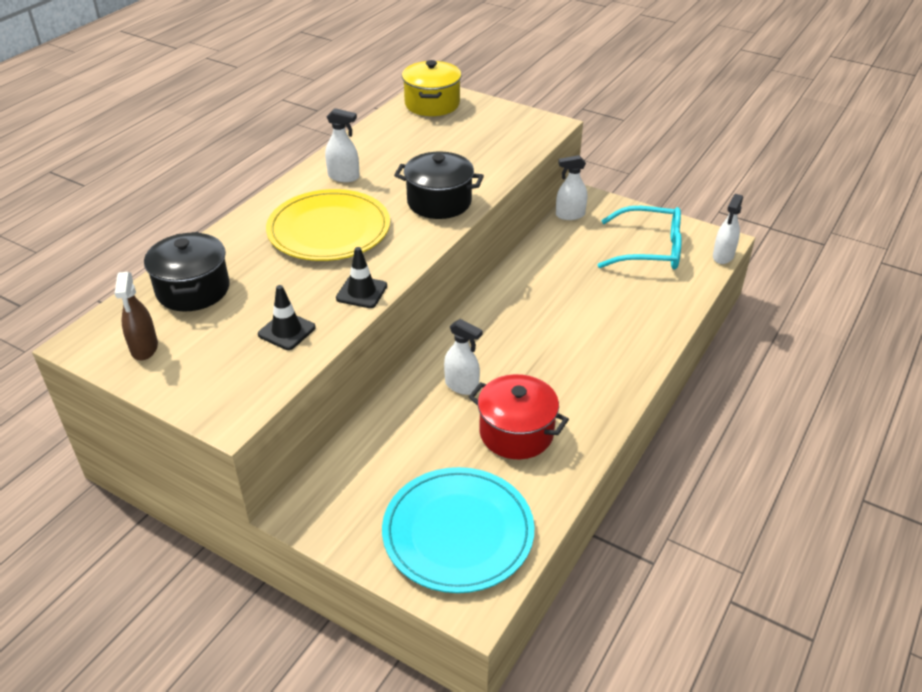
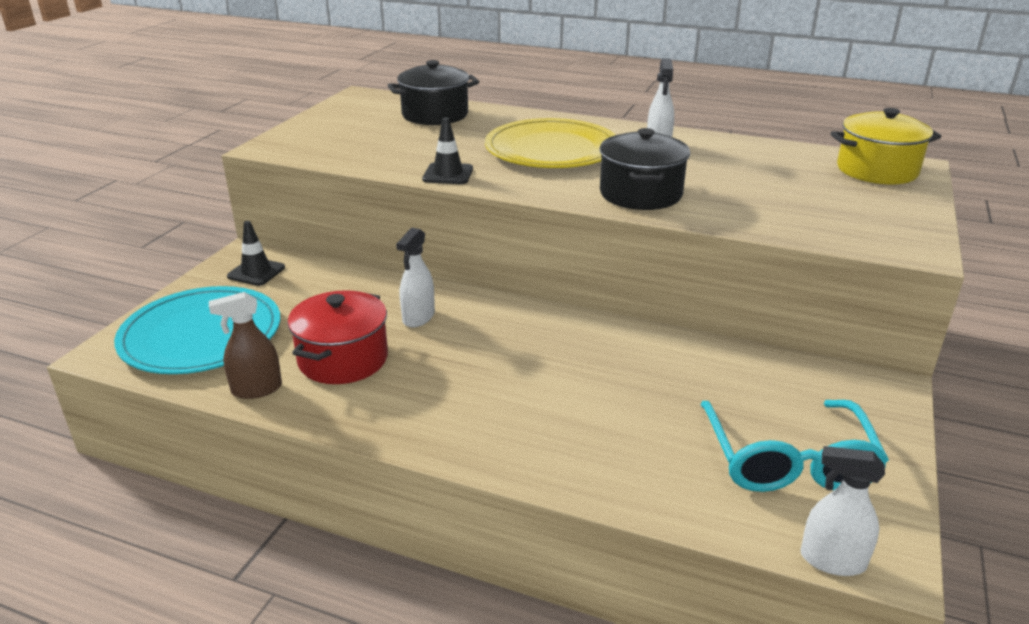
camera: 80 degrees right, 10 degrees down
(144, 348) = (354, 112): brown spray bottle -> brown spray bottle (256, 389)
(286, 331) = (381, 152): black traffic cone -> black traffic cone (256, 272)
(570, 215) = (825, 373): white spray bottle -> none

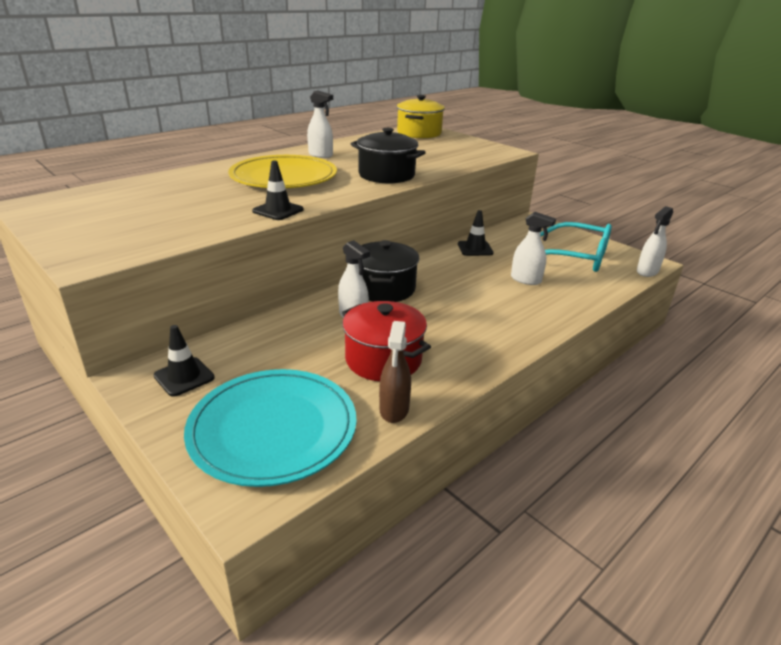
camera: 65 degrees left, 0 degrees up
(435, 115) = (145, 190): black pot -> black pot (384, 288)
(639, 421) = (526, 280): none -> white spray bottle
(694, 355) = (475, 248): none -> black traffic cone

